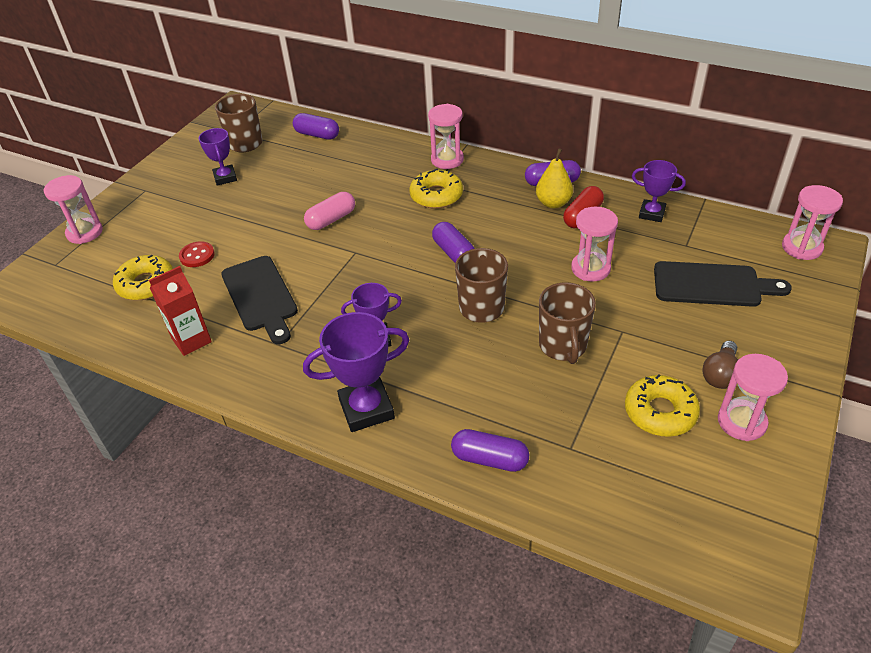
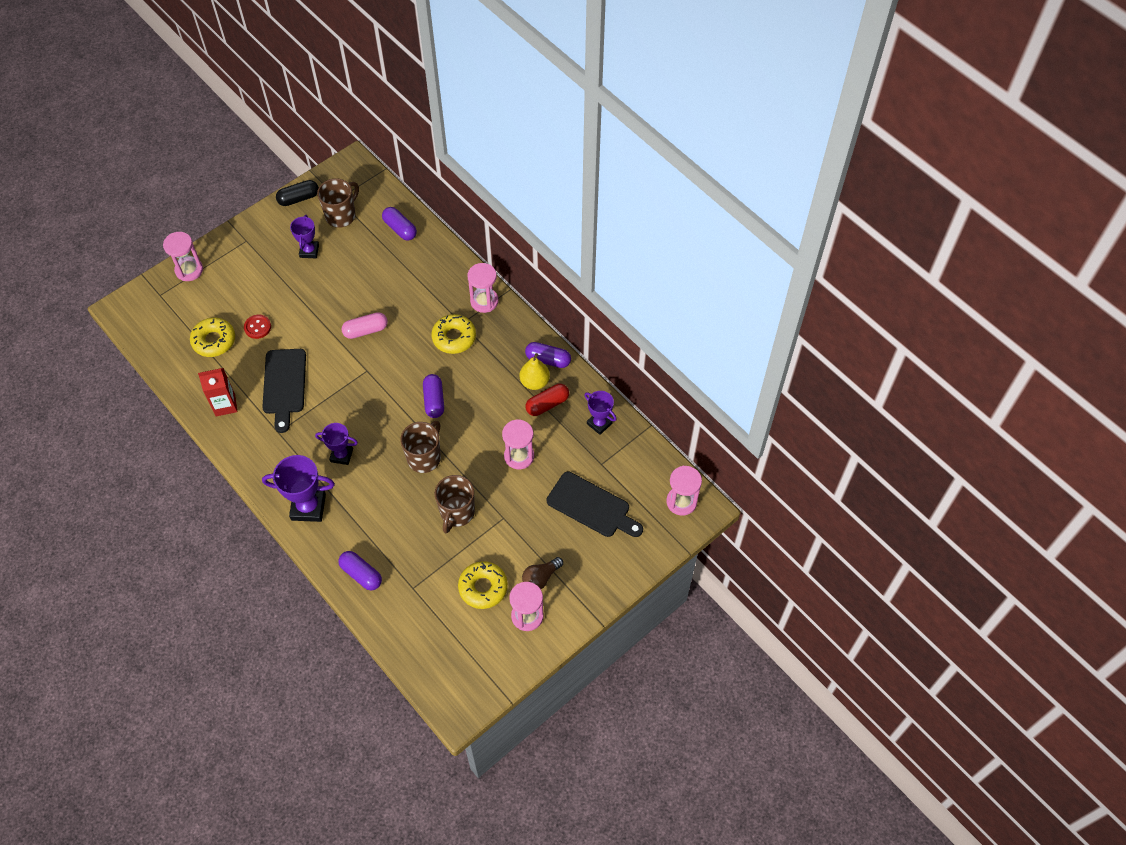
camera: 20 degrees right, 15 degrees up
(190, 143) = (298, 198): none -> black capsule

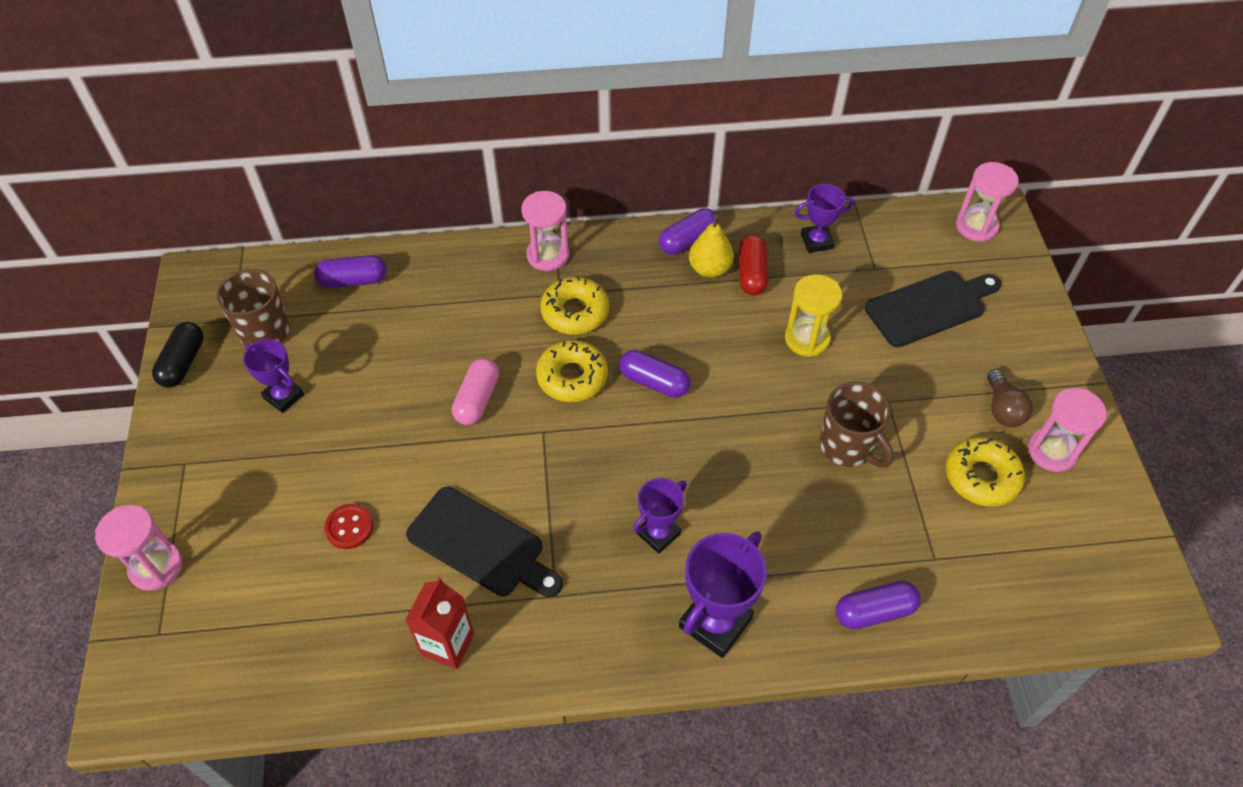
camera: 55 degrees left, 5 degrees down
(214, 341) = (318, 599): yellow donut -> yellow donut (572, 377)
(424, 457) = (735, 438): brown mug -> none
(519, 456) = (807, 339): pink hourglass -> yellow hourglass

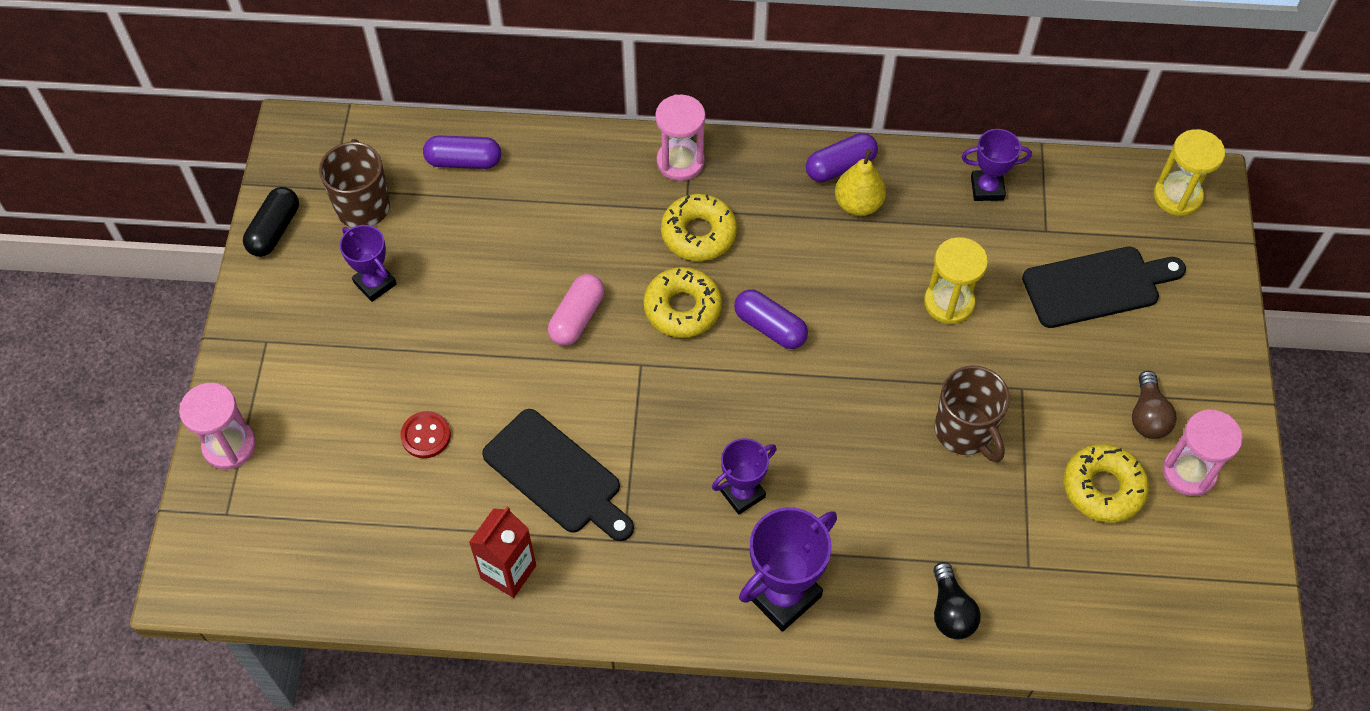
camera: 10 degrees right, 5 degrees up
(752, 274) = (904, 217): red capsule -> none
(874, 611) = (950, 611): purple capsule -> black light bulb
(976, 226) = (1177, 196): pink hourglass -> yellow hourglass

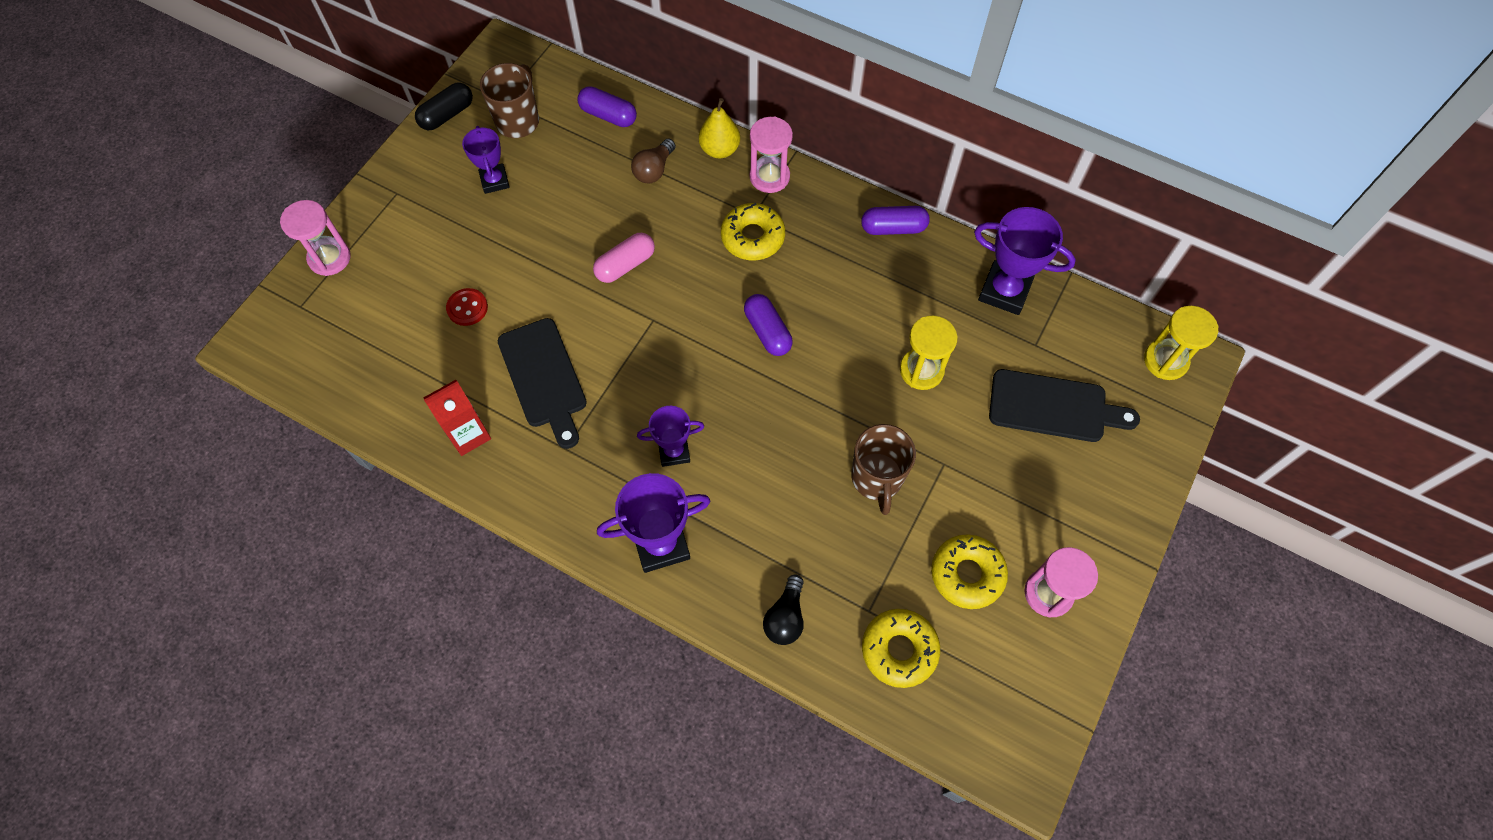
camera: 25 degrees right, 5 degrees up
(682, 308) = (708, 289): yellow donut -> yellow donut (899, 650)
(858, 204) = (891, 263): yellow pear -> yellow pear (719, 150)
(987, 188) = (1004, 291): purple trophy -> purple trophy, size x1.60
(1147, 416) = (1038, 531): brown light bulb -> brown light bulb (654, 170)

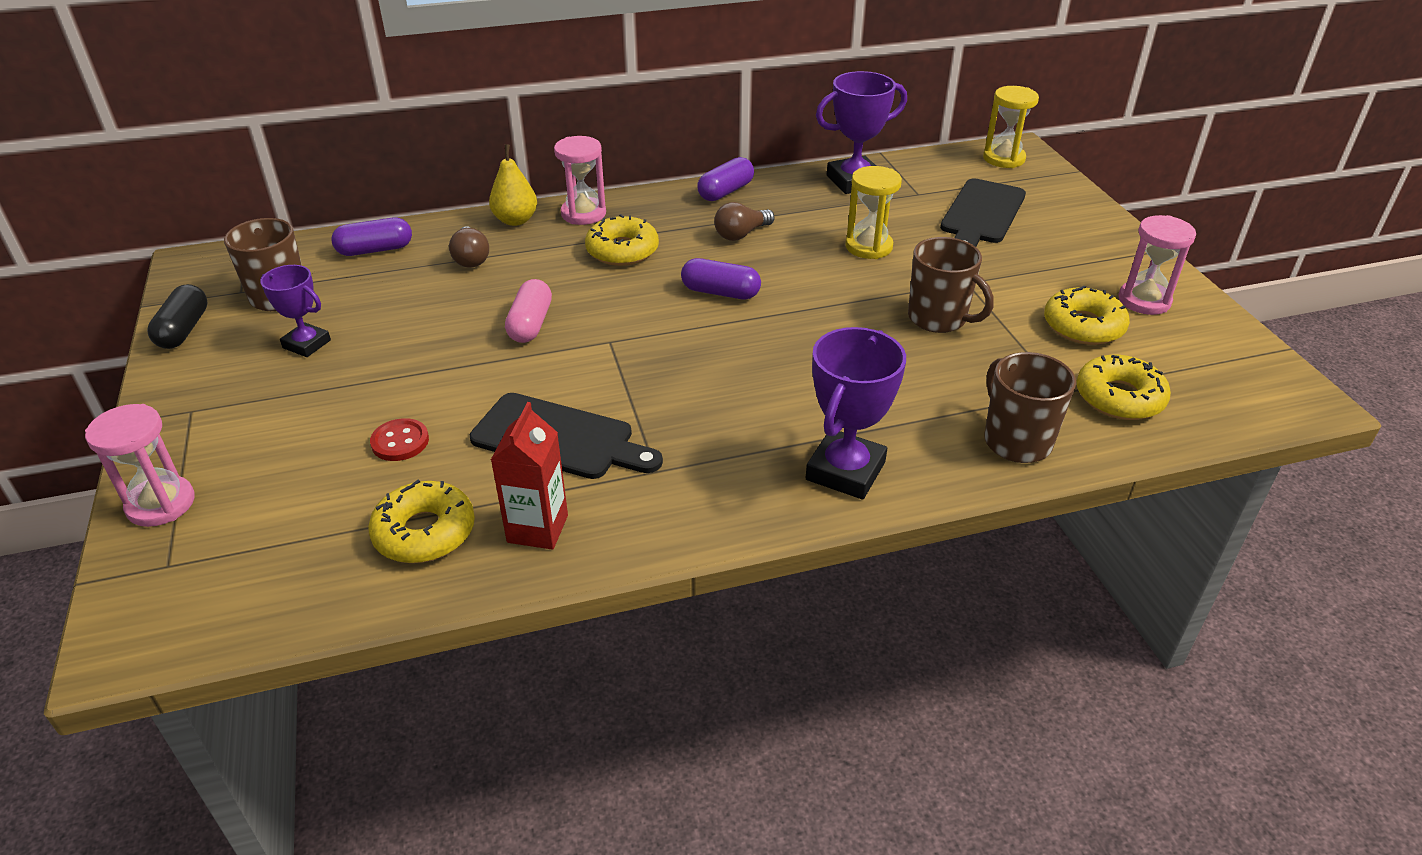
camera: 45 degrees left, 25 degrees down
(418, 387) = (424, 532): none -> yellow donut
(674, 451) = (759, 406): purple trophy -> none
(785, 617) = (1016, 441): black light bulb -> brown mug
(849, 284) = (741, 234): none -> brown light bulb
(1053, 407) = (981, 214): black cutting board -> black cutting board turned 150 degrees clockwise

